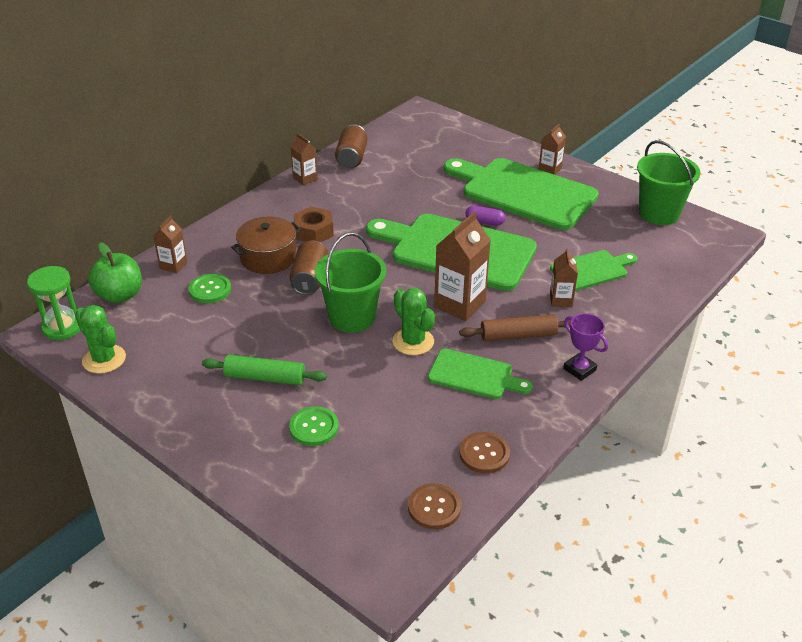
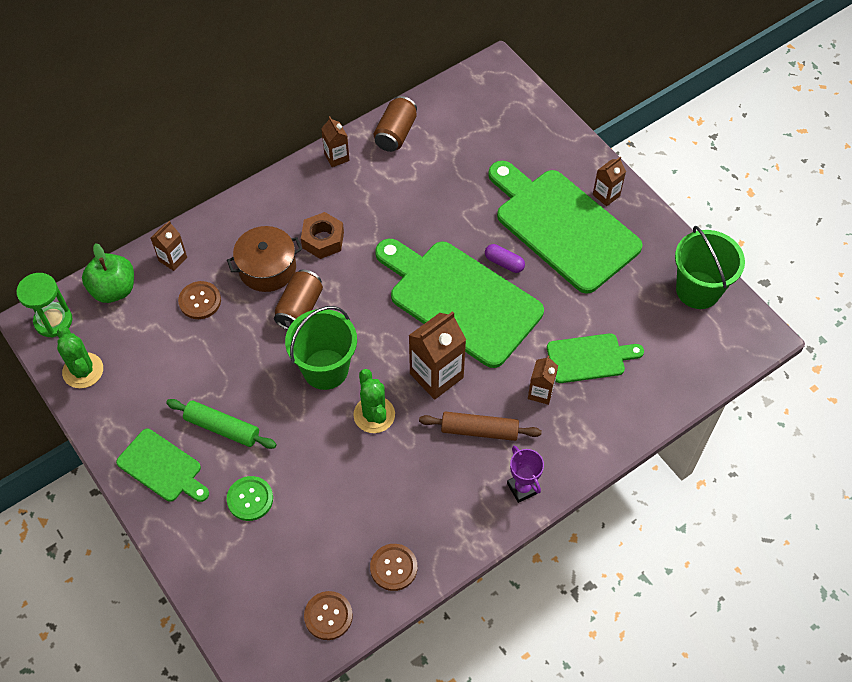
camera: 15 degrees right, 20 degrees up
(210, 290) = (200, 301): green button -> brown button
(474, 375) = (418, 471): green cutting board -> green cutting board (162, 467)

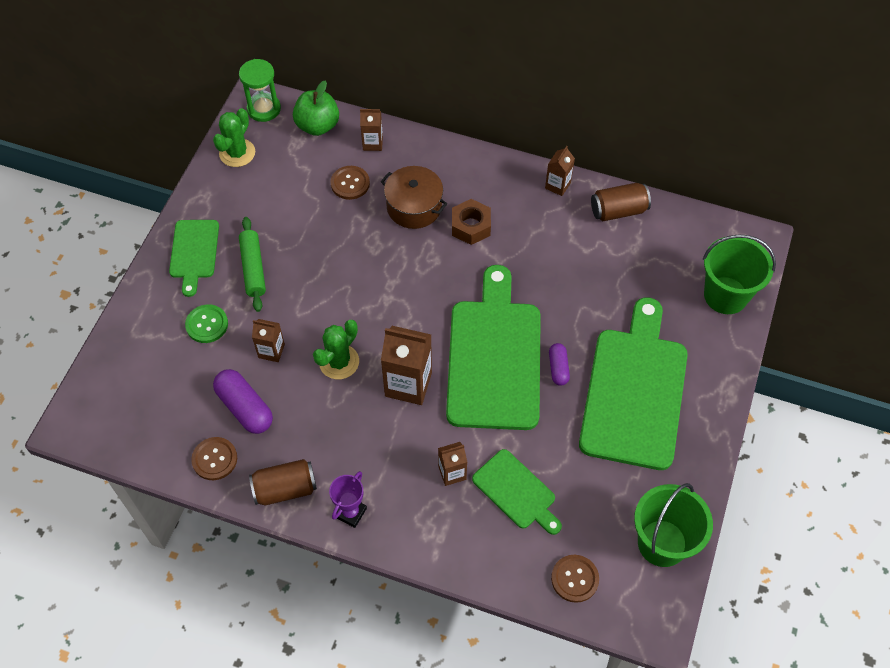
camera: 55 degrees right, 0 degrees up
(299, 308) = (395, 251): brown can -> brown can (285, 489)
(325, 369) = (354, 303): green bucket -> green bucket (725, 295)
(328, 616) = (145, 438): brown button -> brown button (574, 579)
(361, 515) = (245, 408): none -> purple capsule
(479, 430) = (381, 447): brown rolling pin -> none
(606, 195) = (699, 406): brown carton -> brown carton (271, 351)

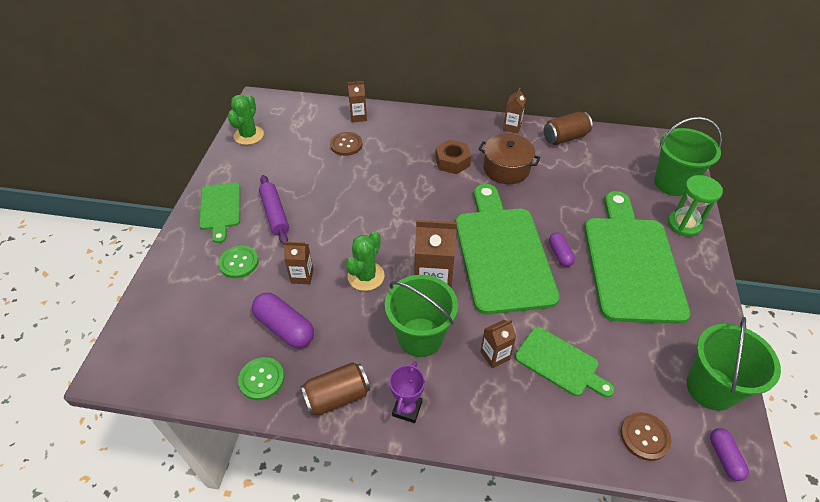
camera: 10 degrees left, 10 degrees down
(214, 459) = (261, 379): brown button -> green button
(253, 268) = (275, 214): green rolling pin -> purple rolling pin
(264, 109) = (266, 105): green hourglass -> green hourglass (684, 224)
(317, 126) = (312, 111): green apple -> none
(381, 440) = (420, 337): none -> green bucket
(414, 207) = (402, 154): brown pot -> brown pot (506, 168)
(645, 611) = (724, 457): none -> purple capsule

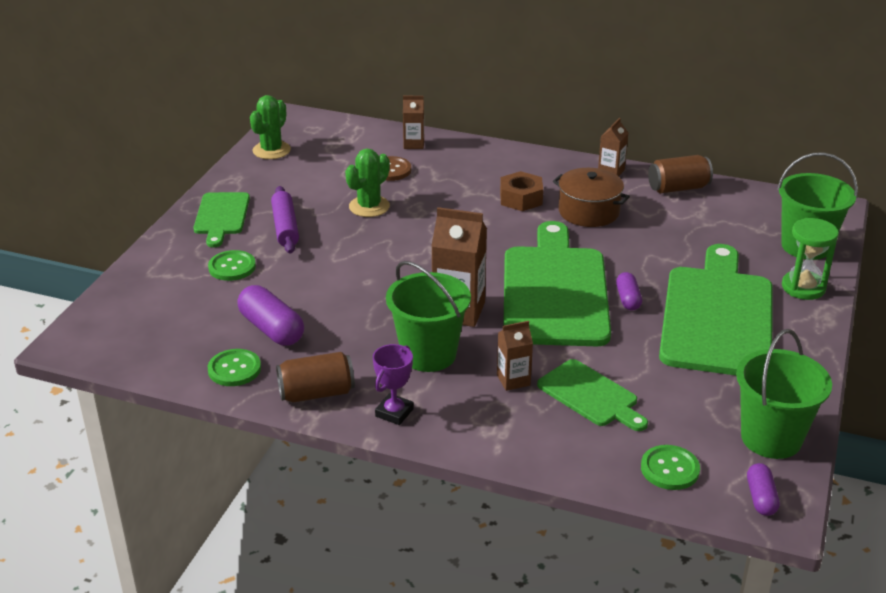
camera: 10 degrees right, 15 degrees down
(302, 276) = (303, 286): brown carton -> none
(366, 276) = (379, 294): green cactus -> green cactus (369, 206)
(644, 437) = (670, 469): brown button -> green button

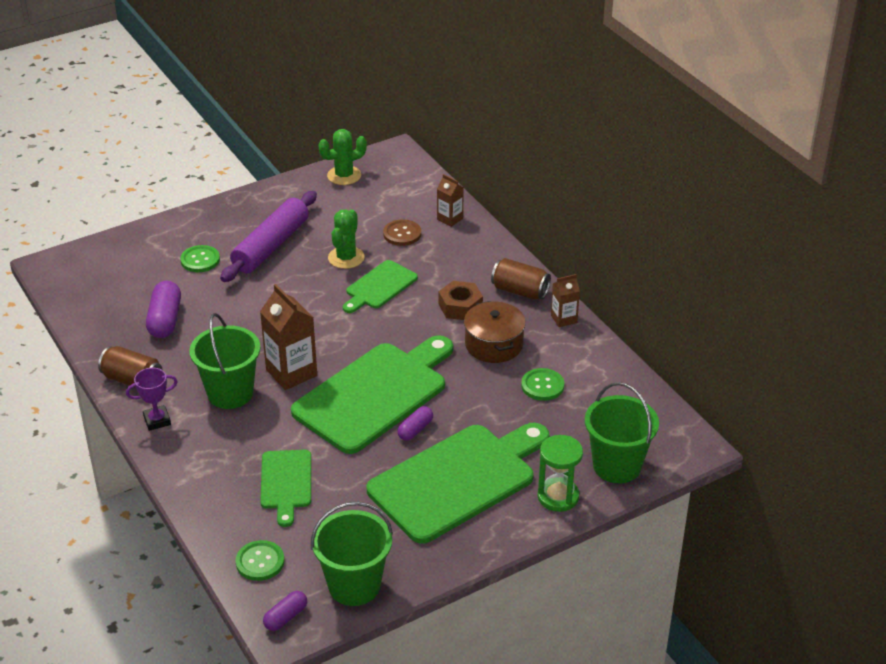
camera: 40 degrees right, 5 degrees up
(221, 216) = (243, 216): green cutting board -> green cutting board (379, 286)
(234, 369) = (110, 336): green button -> green button (542, 386)
(285, 227) = (271, 246): purple rolling pin -> purple rolling pin, size x1.55
(369, 206) = (346, 258): green cactus -> green cactus turned 60 degrees counterclockwise
(513, 380) = (255, 442): brown carton -> none
(678, 188) = (594, 361): brown can -> brown can (520, 291)

